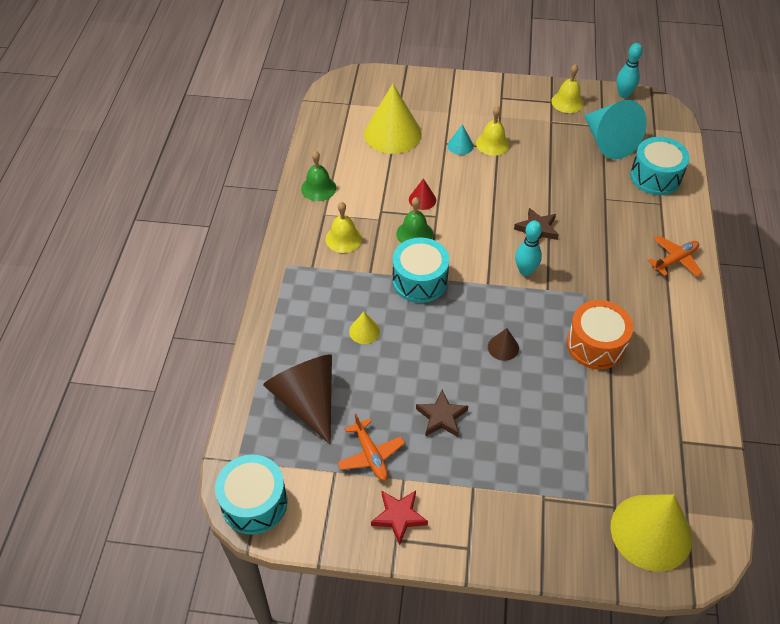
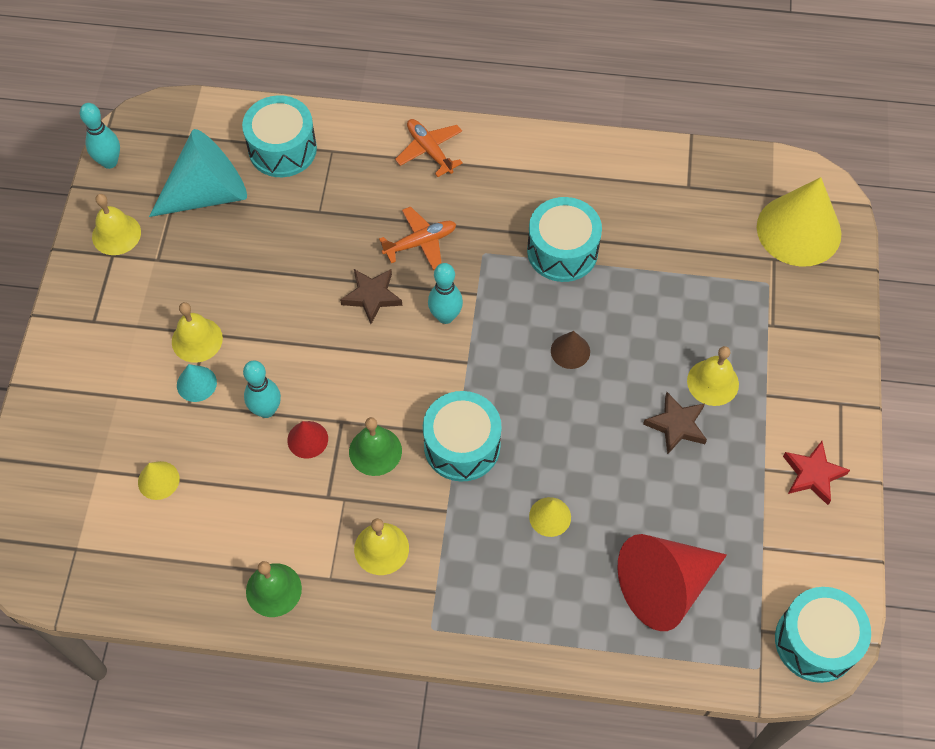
camera: 90 degrees left, 10 degrees up
(307, 400) = (664, 586): brown cone -> red cone
(371, 455) = (736, 506): orange plane -> orange plane (420, 242)
(392, 133) = (158, 480): yellow cone -> yellow cone, size x0.45
(443, 179) = (266, 410): none -> turquoise bowling pin
(482, 446) = (712, 382): none -> yellow bell
(595, 345) = (562, 251): orange drum -> turquoise drum

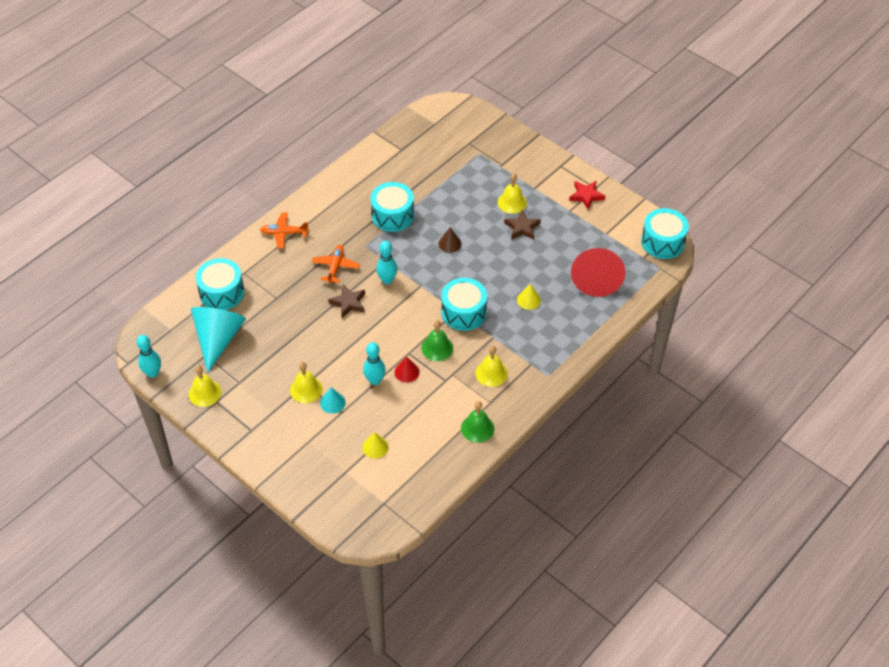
camera: 55 degrees left, 10 degrees down
(798, 230) = (462, 126): yellow cone -> none

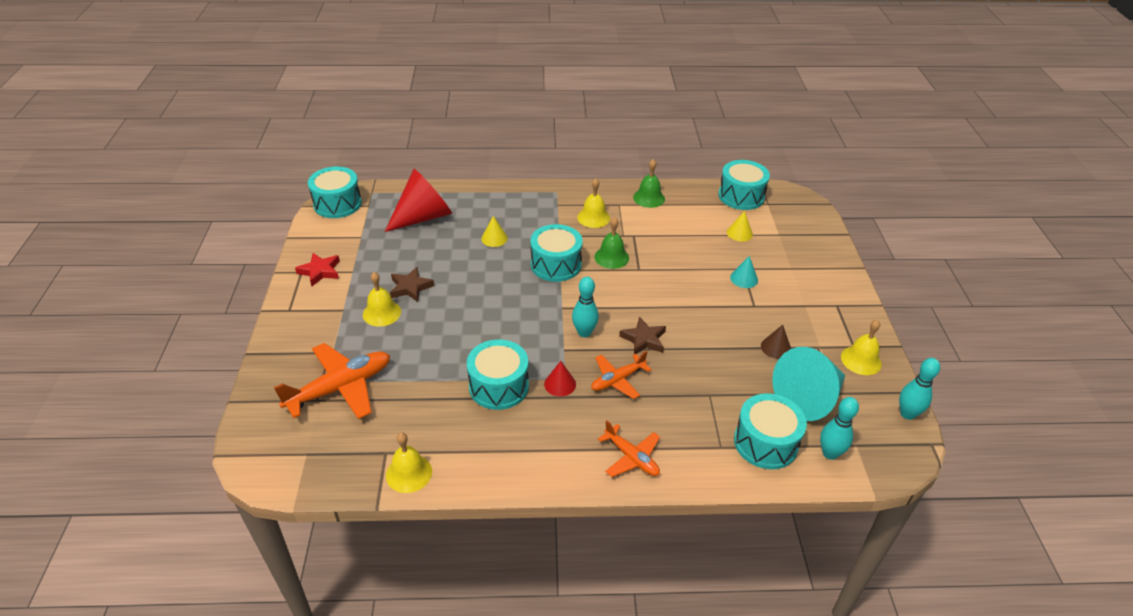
camera: 135 degrees left, 10 degrees down
(306, 389) = (758, 301): yellow bell -> yellow bell (409, 473)
(375, 380) = (690, 270): turquoise bowling pin -> turquoise bowling pin (830, 453)
(407, 372) = (657, 258): red cone -> red cone (560, 384)
(412, 493) = (741, 196): none -> turquoise drum
(450, 243) = (487, 321): brown cone -> brown cone (776, 347)
(467, 155) = (340, 388): none -> orange plane

